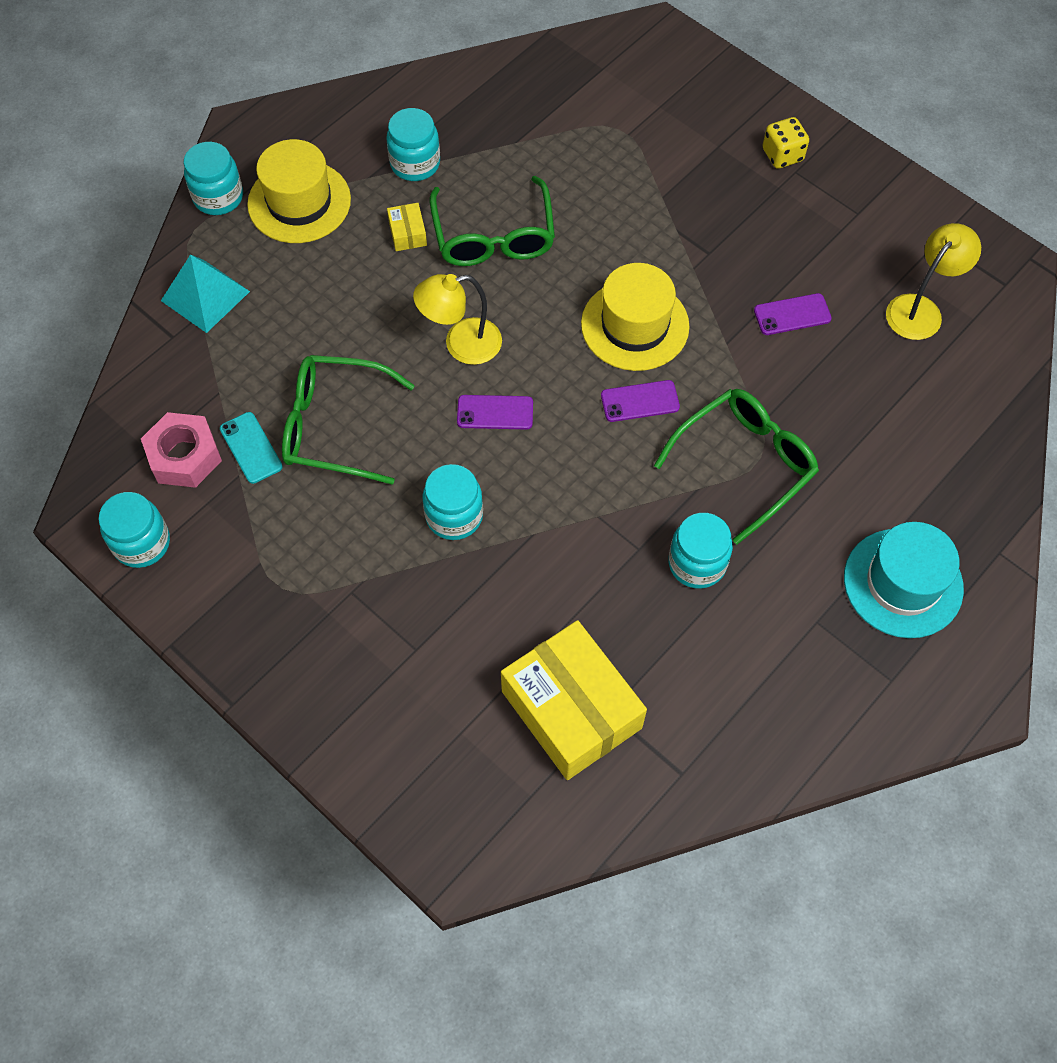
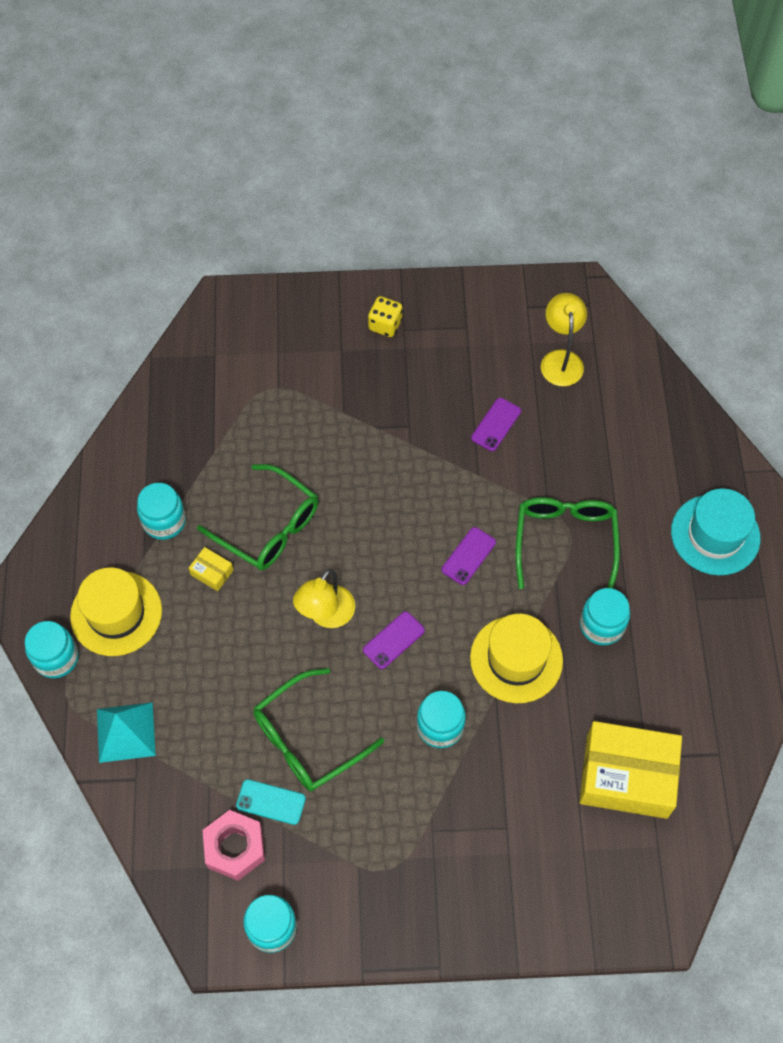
camera: 45 degrees left, 0 degrees up
(635, 325) = (415, 510): yellow hat -> yellow hat (516, 659)

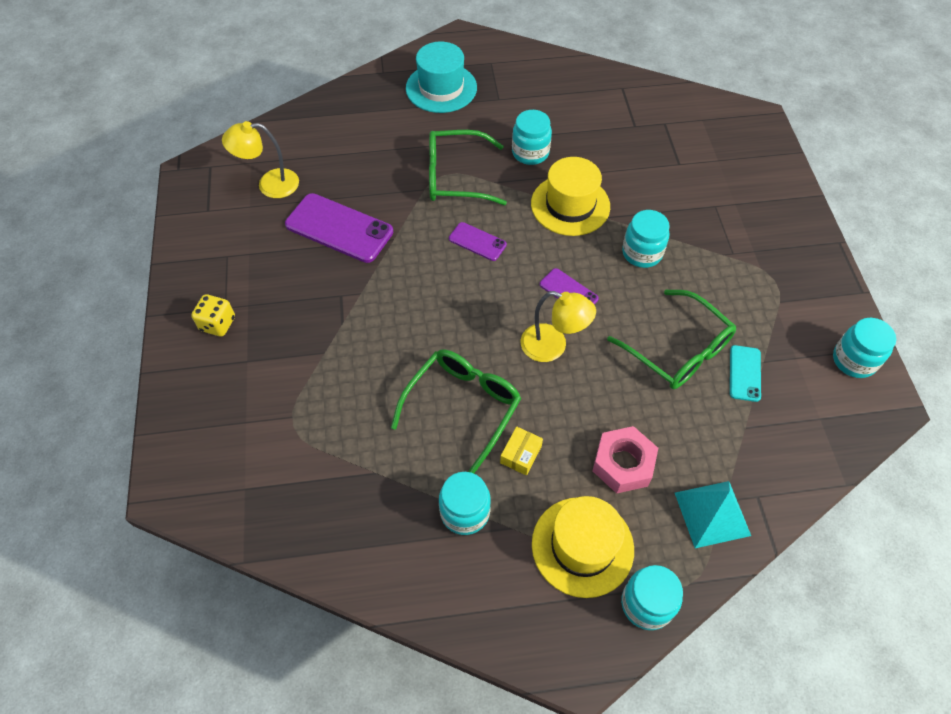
camera: 95 degrees left, 5 degrees down
(235, 847) = (795, 398): pink nut -> pink nut (623, 464)
(496, 424) = (339, 228): purple phone -> purple phone, size x1.89
(626, 776) = (653, 137): yellow box -> none

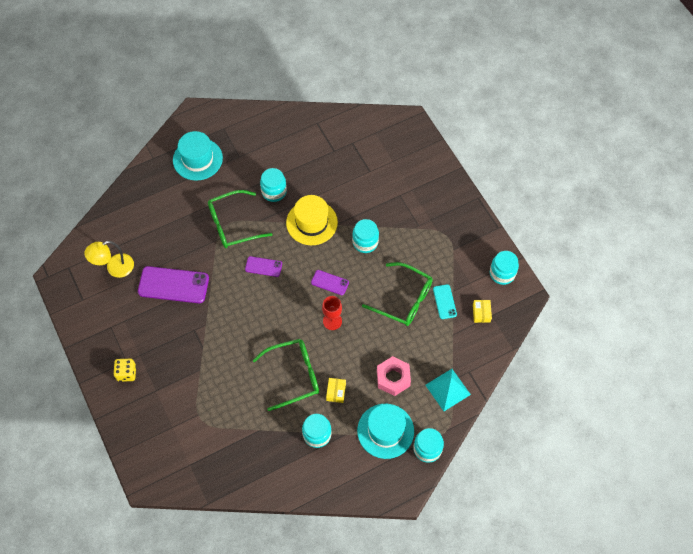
camera: 20 degrees left, 5 degrees up
(463, 407) = (294, 375): green glasses -> green glasses turned 60 degrees clockwise
(553, 346) = (332, 321): yellow lamp -> red goblet
(582, 546) = (385, 431): yellow hat -> turquoise hat
(803, 409) = (481, 313): none -> yellow box

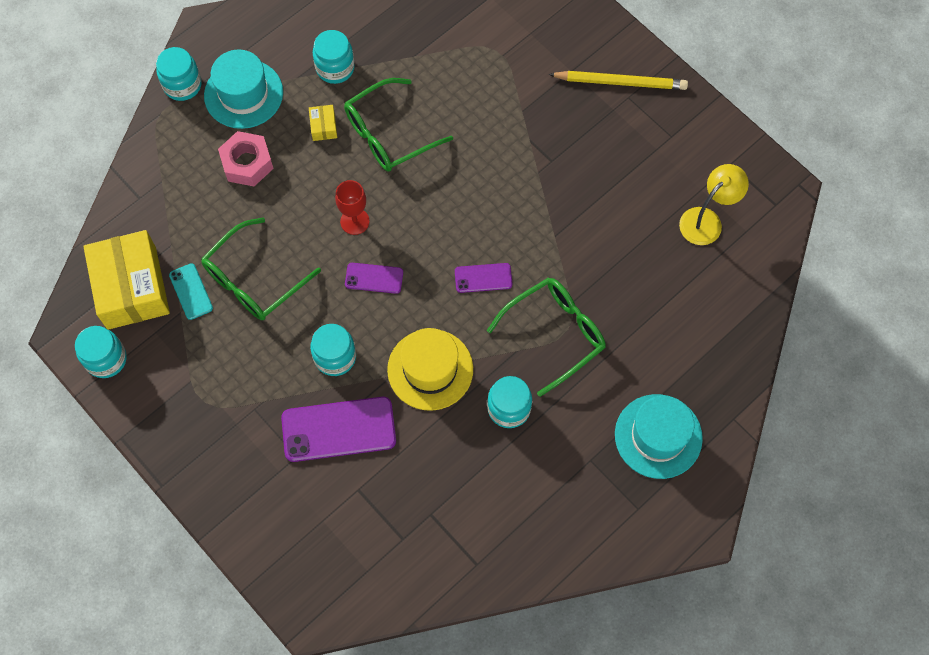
camera: 165 degrees right, 5 degrees up
(126, 373) = (620, 82): yellow dice -> yellow pencil
(173, 285) = (608, 217): purple phone -> purple phone (338, 429)
(404, 299) = (254, 280): green glasses -> green glasses turned 60 degrees counterclockwise
(447, 389) = (166, 166): turquoise pyramid -> none
(481, 313) = (132, 287): yellow box -> yellow box, size x2.46

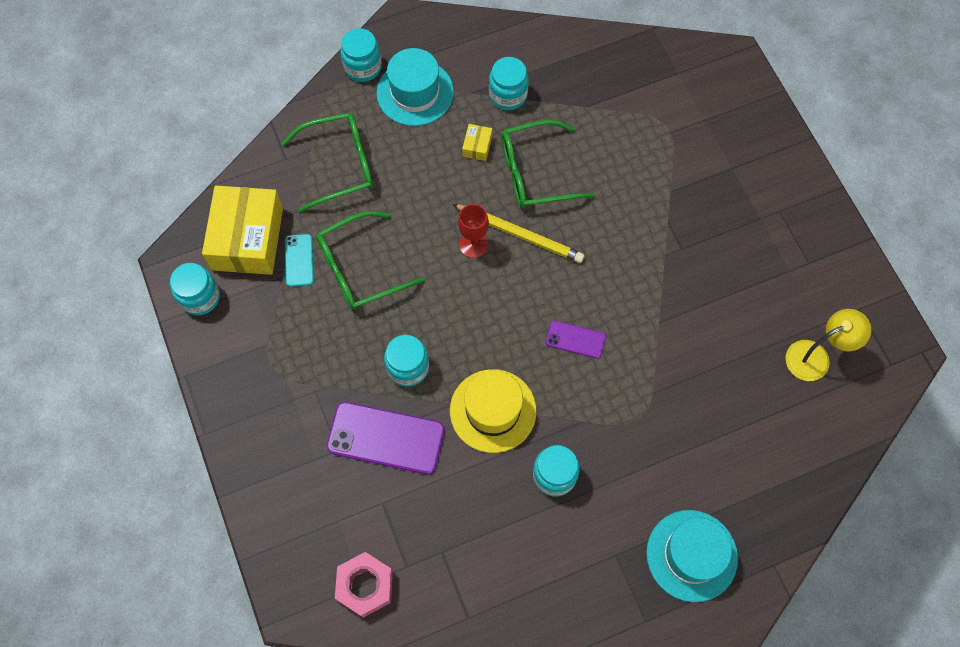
camera: 20 degrees right, 0 degrees up
(247, 163) = (394, 158): pink nut -> pink nut (365, 586)
(374, 278) = (471, 305): purple phone -> none
(555, 334) = (625, 418): green glasses -> green glasses (339, 165)
(620, 82) = (776, 194): yellow pencil -> yellow pencil (519, 234)

